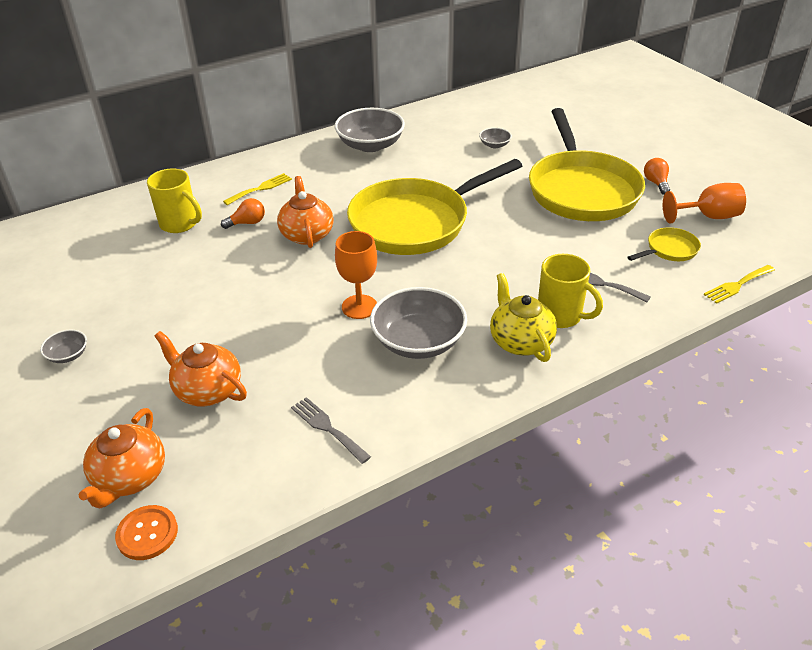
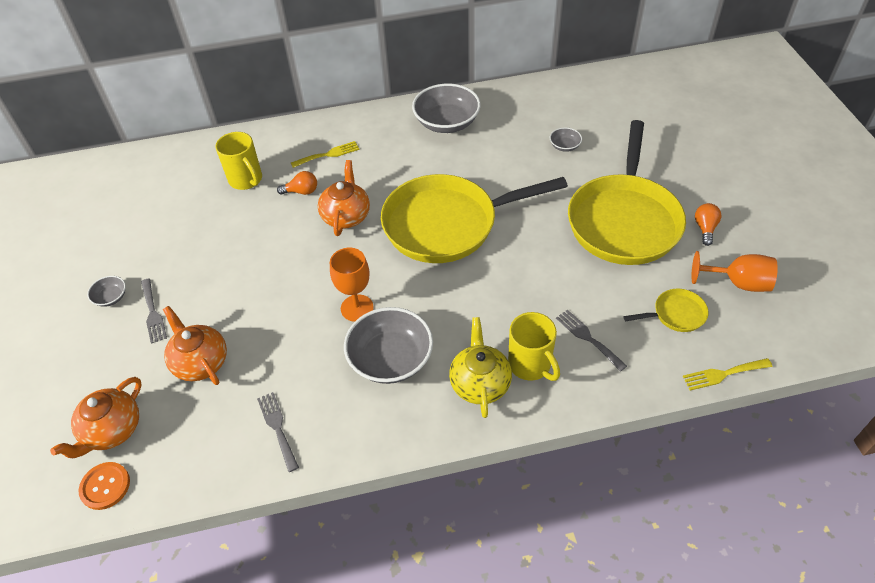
camera: 20 degrees right, 10 degrees up
(127, 358) = (153, 313): none -> grey fork

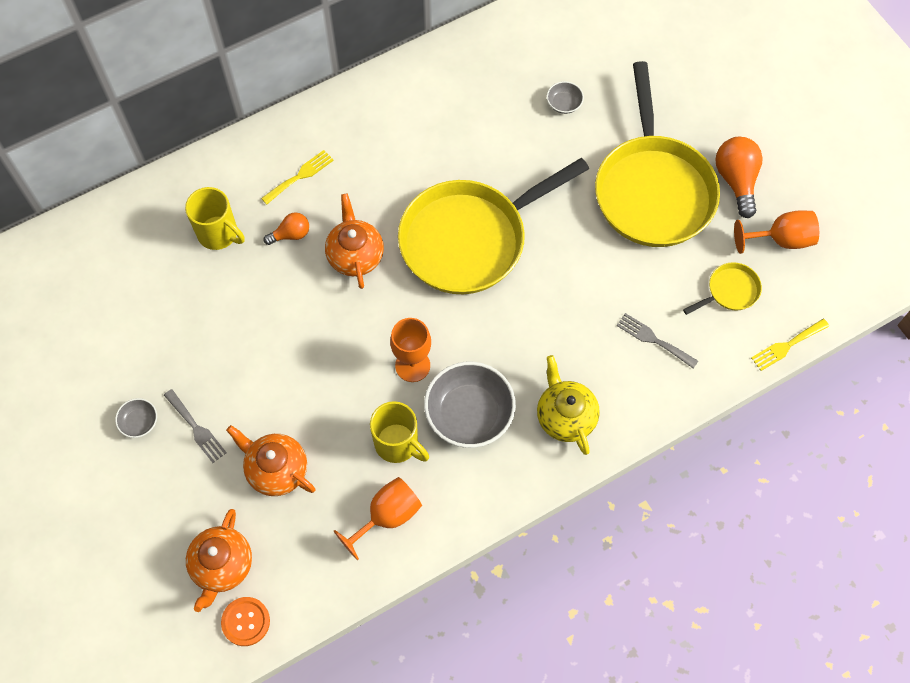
camera: 20 degrees left, 15 degrees up
(277, 428) = (387, 516): grey fork -> orange goblet
(446, 123) = (420, 99): grey bowl -> none
(530, 365) = (607, 384): yellow mug -> yellow mug (398, 444)
(705, 228) = (736, 180): orange light bulb -> orange light bulb, size x1.70

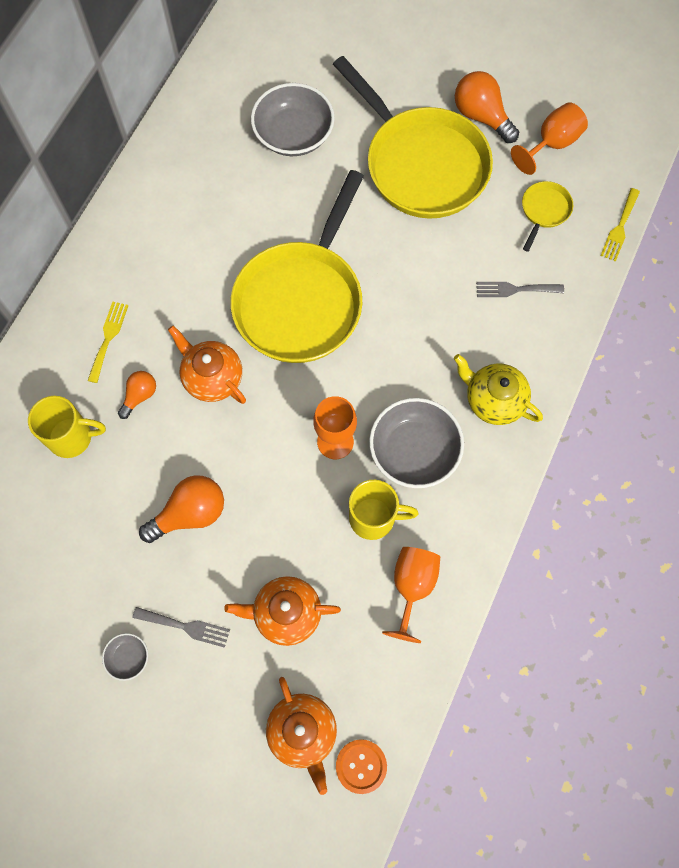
camera: 35 degrees left, 5 degrees up
(262, 347) = (190, 513): none -> orange light bulb
(564, 104) = (293, 135): grey bowl -> grey bowl, size x2.17

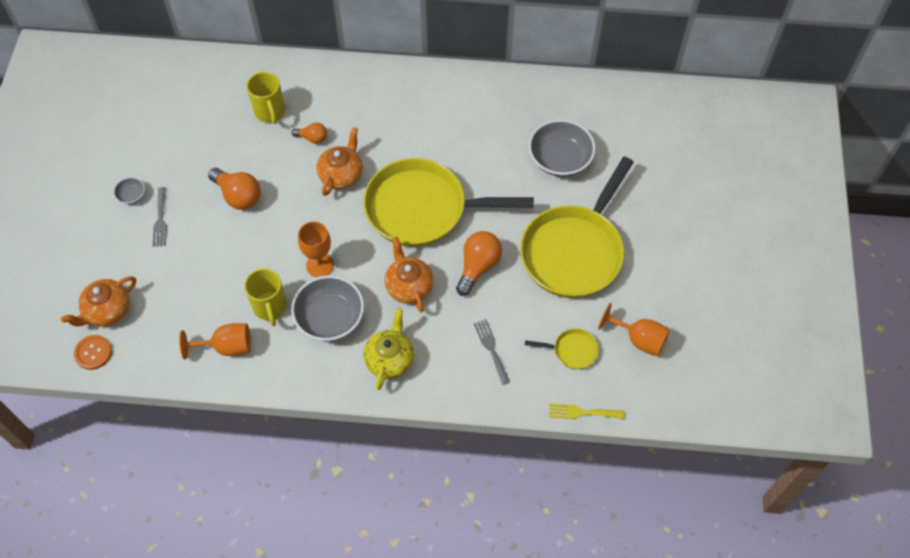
camera: 70 degrees right, 10 degrees down
(108, 338) = (348, 105): yellow fork -> none
(286, 613) = (185, 275): orange teapot -> orange teapot (409, 286)
(481, 116) = (640, 280): orange light bulb -> orange light bulb (478, 267)

